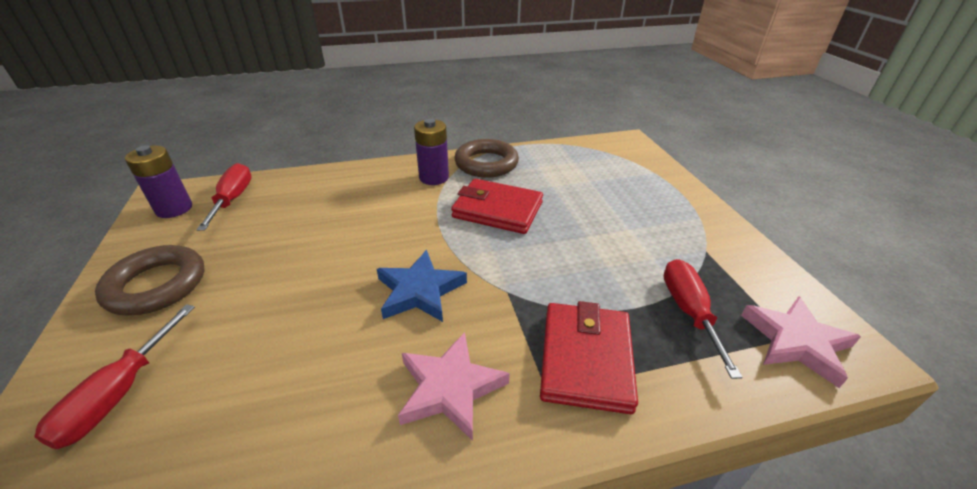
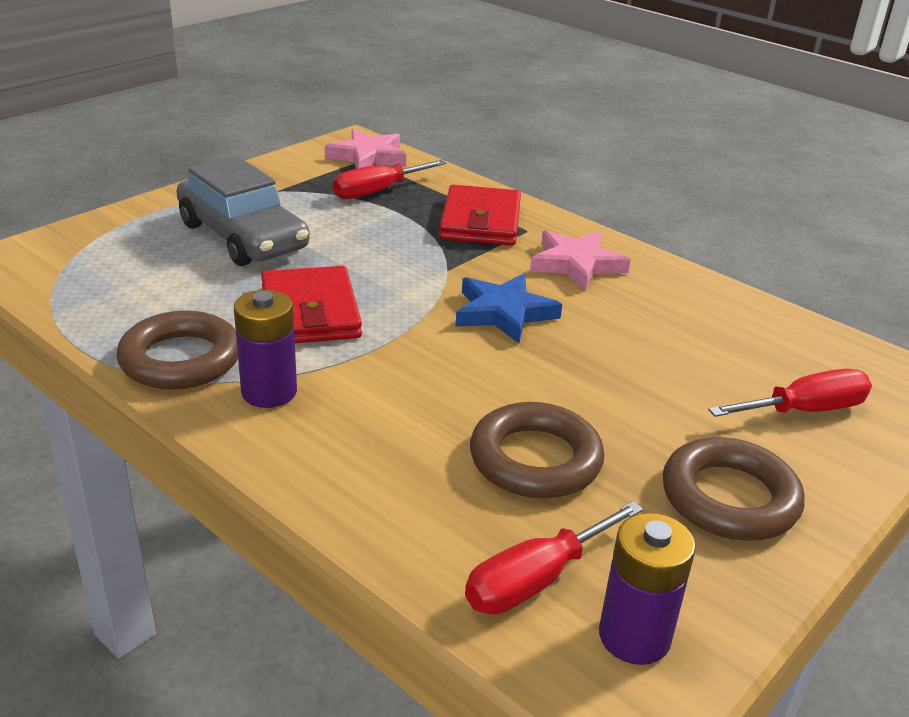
camera: 125 degrees left, 5 degrees down
(284, 232) = (535, 459): none -> brown ring
(586, 359) = (480, 221): red wallet -> red wallet turned 60 degrees counterclockwise
(620, 213) = (242, 237): none -> grey car

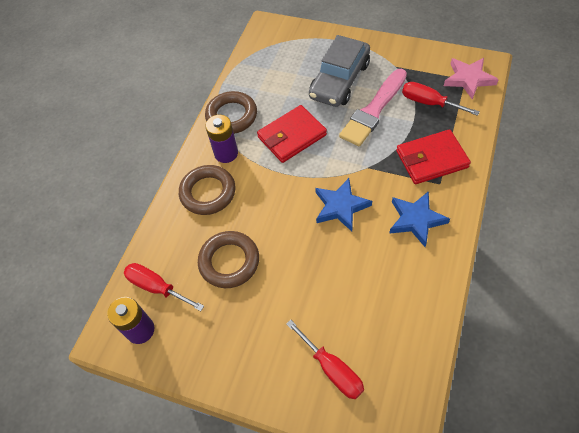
camera: 75 degrees right, 25 degrees up
(341, 231) = (373, 110): none -> pink brush
(576, 264) = (416, 220): pink star -> blue star
(729, 498) = (239, 347): brown ring -> brown ring (208, 193)

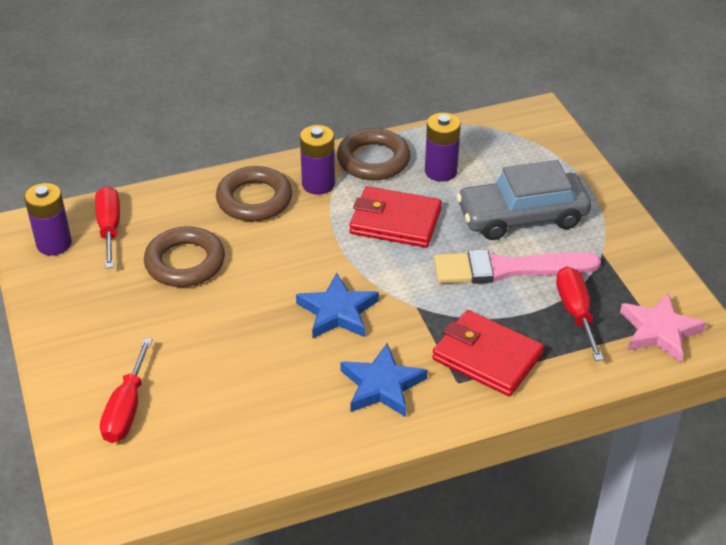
camera: 45 degrees right, 15 degrees down
(271, 92) = (441, 171): none -> purple battery

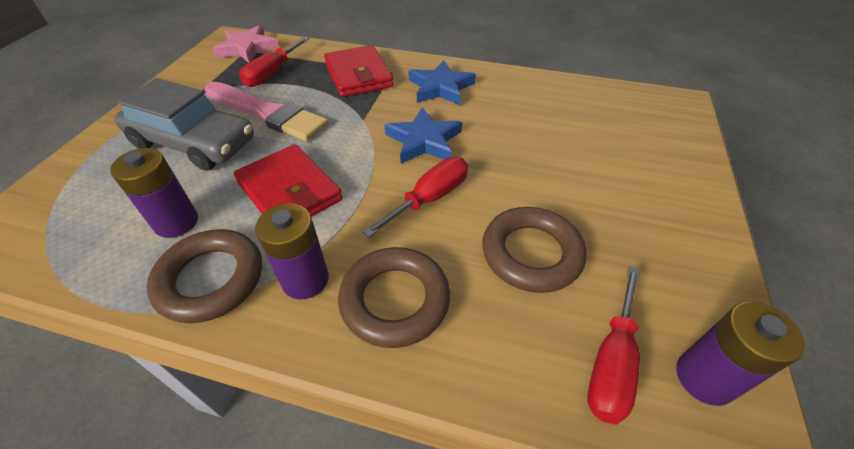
camera: 145 degrees left, 5 degrees up
(126, 409) = (643, 145): red screwdriver -> red screwdriver (430, 198)

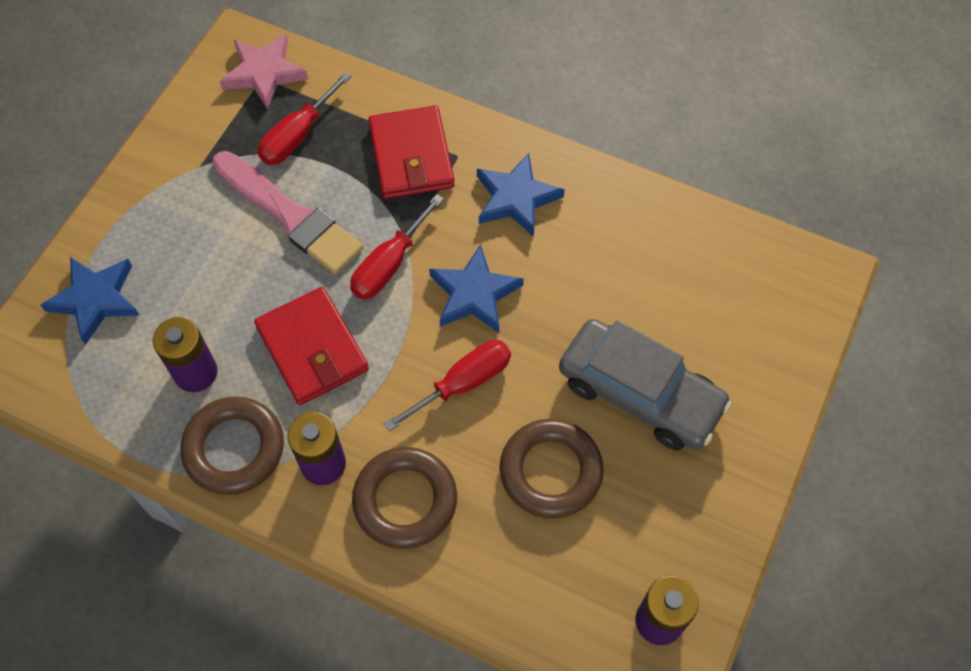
camera: 10 degrees right, 15 degrees up
(87, 181) = (95, 299): none -> blue star
(193, 143) = (204, 256): grey car -> grey car (640, 393)
(611, 362) = (584, 593): red screwdriver -> red screwdriver (389, 264)

